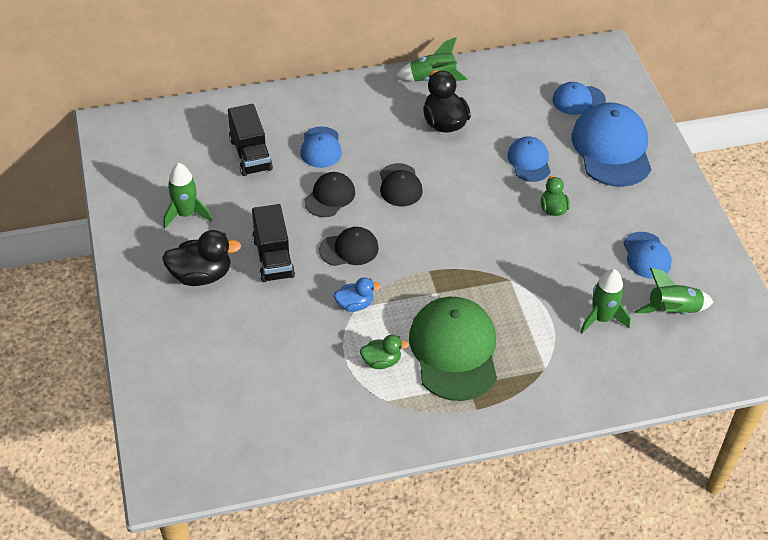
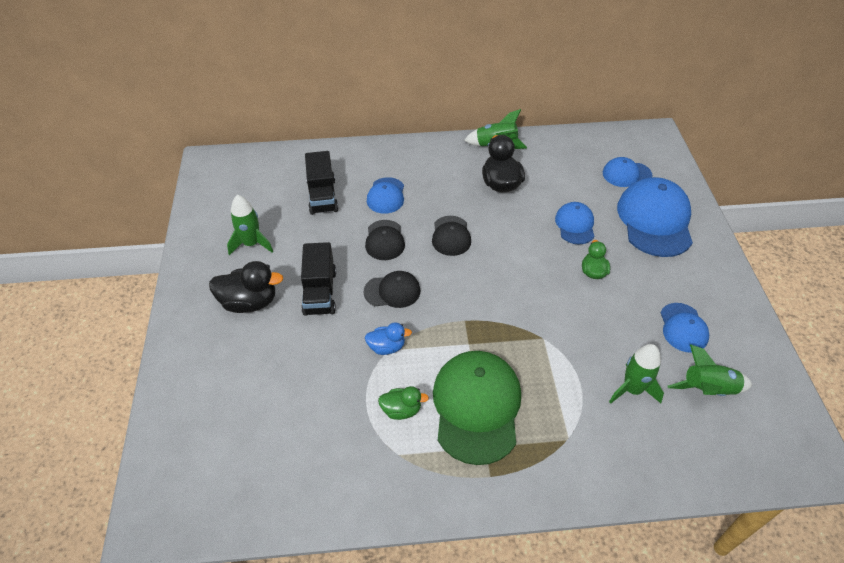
camera: 10 degrees right, 0 degrees up
(330, 196) = (384, 240): black cap -> black cap turned 135 degrees clockwise

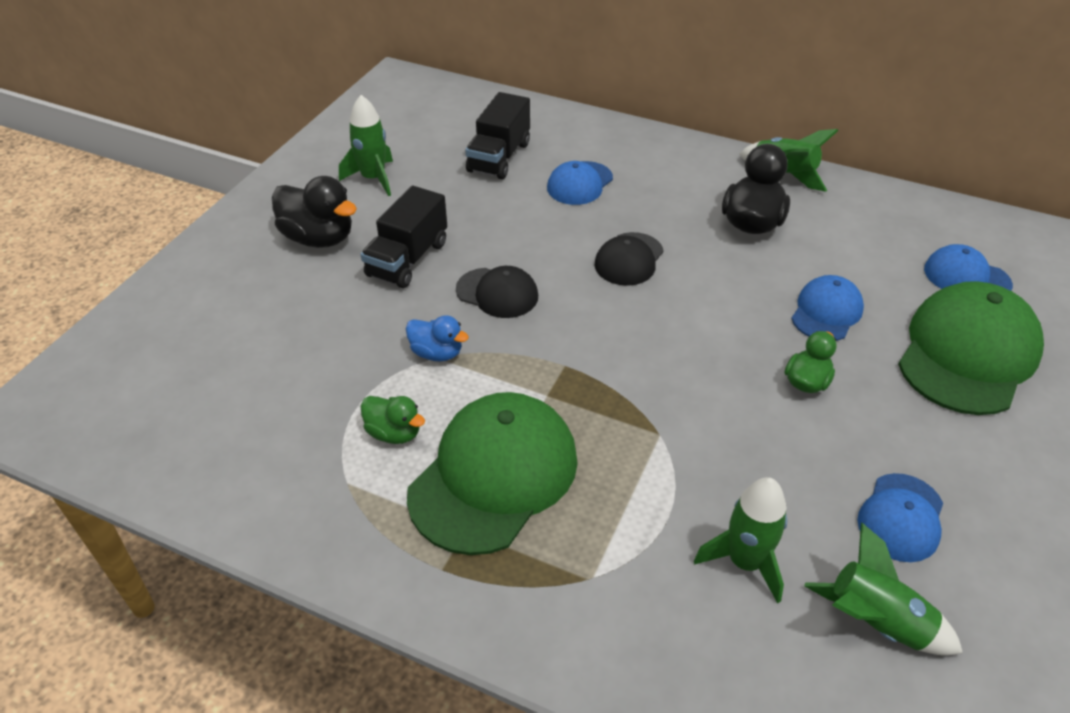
camera: 30 degrees right, 5 degrees down
(384, 240) = (536, 232): black cap -> none
(655, 220) = (967, 354): blue cap -> green cap

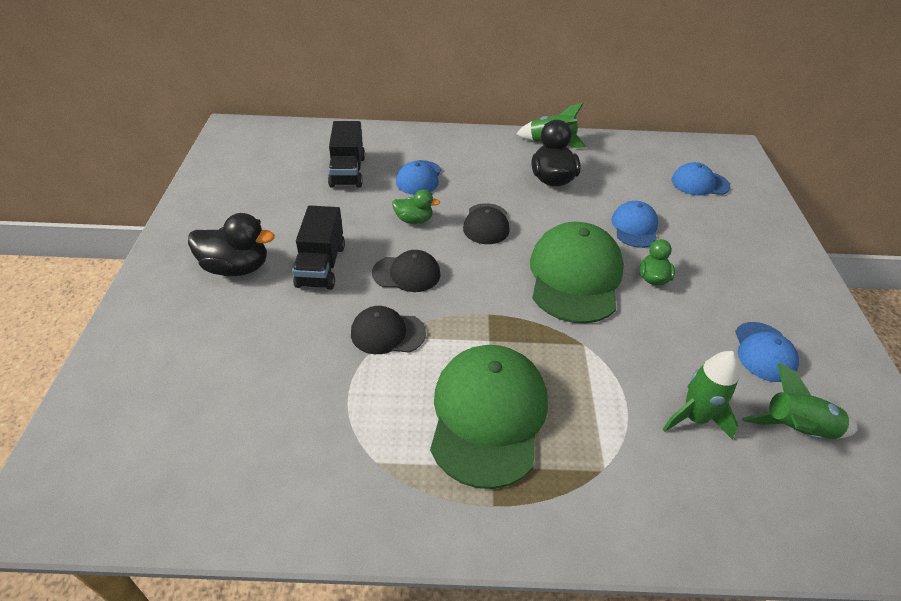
camera: 25 degrees left, 0 degrees up
(373, 178) = (256, 209): green rocket -> none
(394, 433) = (391, 408): green duck -> green duck (414, 220)
(437, 353) = (387, 333): blue duck -> black cap
(967, 354) = (731, 232): green cap -> green cap (575, 276)

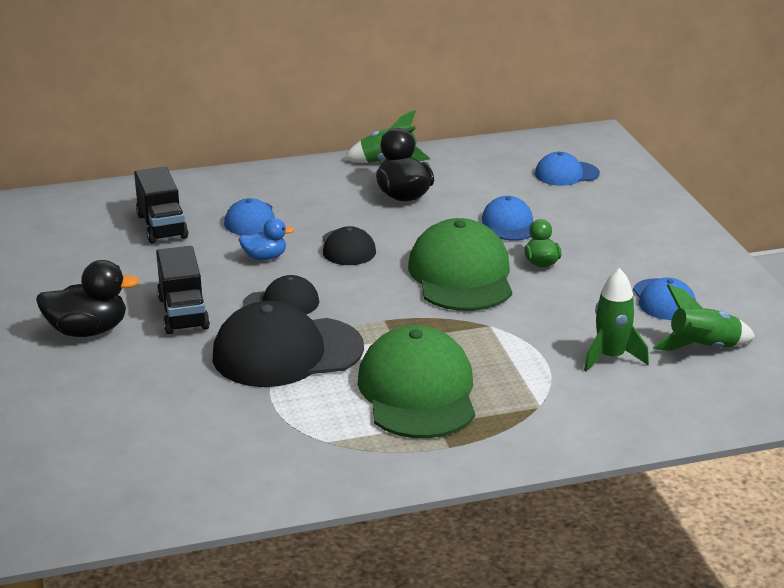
camera: 15 degrees left, 15 degrees down
(387, 333) = (287, 352): black cap -> black cap, size x1.87
(414, 220) = (265, 257): green duck -> blue duck

